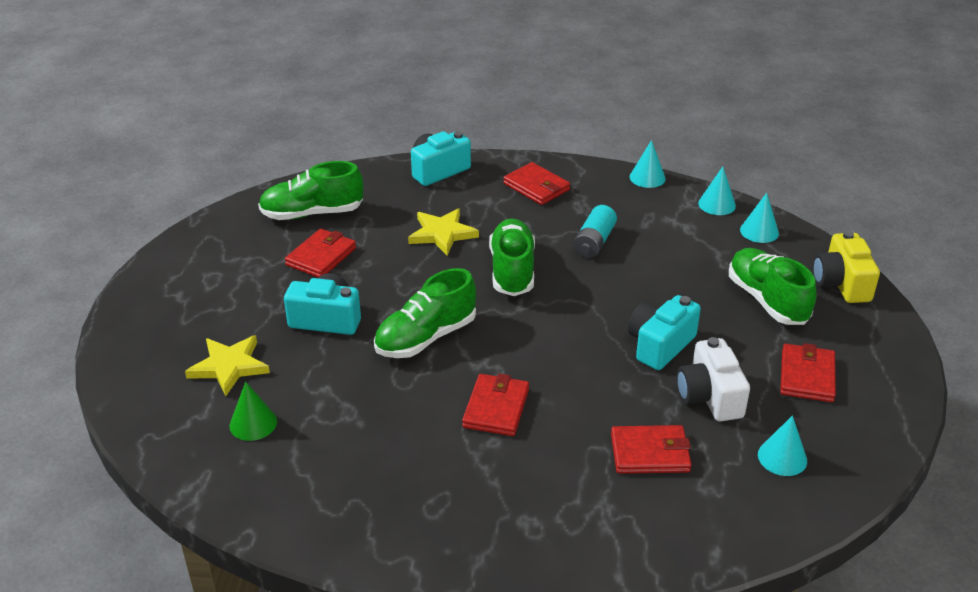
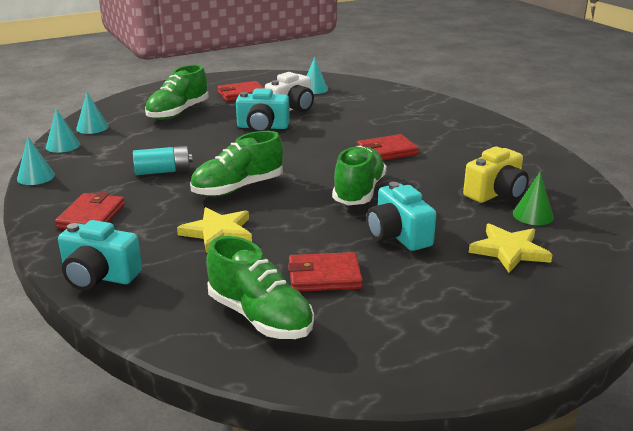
camera: 125 degrees left, 10 degrees down
(426, 337) = (359, 191): green shoe -> green shoe turned 90 degrees counterclockwise
(650, 453) = (357, 111): red wallet -> none
(841, 283) = (137, 100): yellow camera -> yellow camera (496, 193)

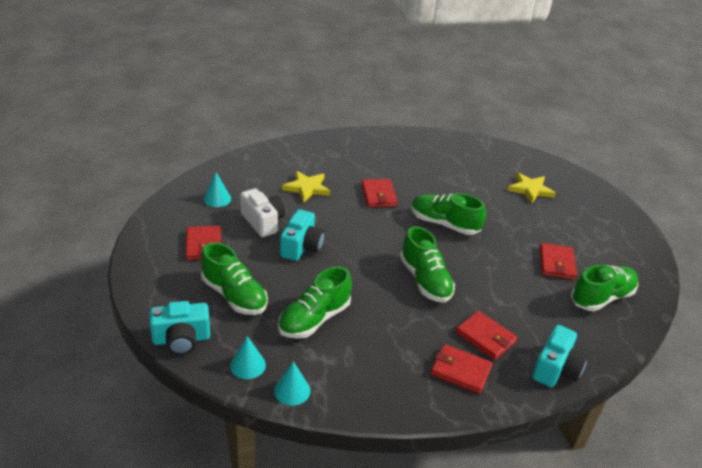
camera: 80 degrees left, 10 degrees up
(36, 177) = (368, 411): turquoise cone -> none
(148, 228) = (485, 337): none -> red wallet
(156, 144) = (314, 319): none -> green shoe
(163, 171) = (381, 320): turquoise battery -> none
(218, 232) = (496, 301): yellow star -> yellow star (307, 188)
(398, 235) = (509, 223): turquoise camera -> turquoise camera (181, 339)
(496, 193) = (458, 171): yellow camera -> none
(533, 215) = (489, 168): green cone -> none

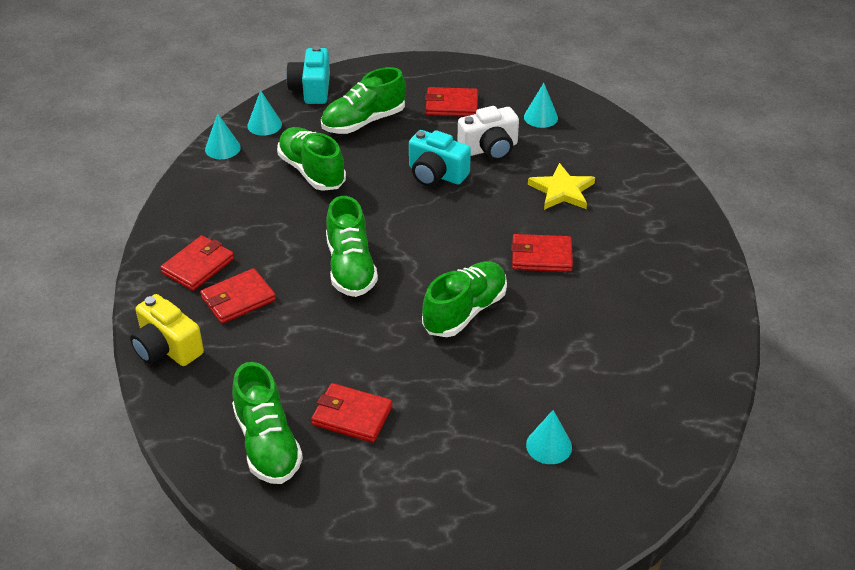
camera: 105 degrees right, 5 degrees up
(425, 280) = (350, 267): green shoe -> green shoe turned 90 degrees counterclockwise
(530, 189) = (549, 446): yellow star -> turquoise cone
(555, 369) = (167, 348): turquoise camera -> yellow camera

